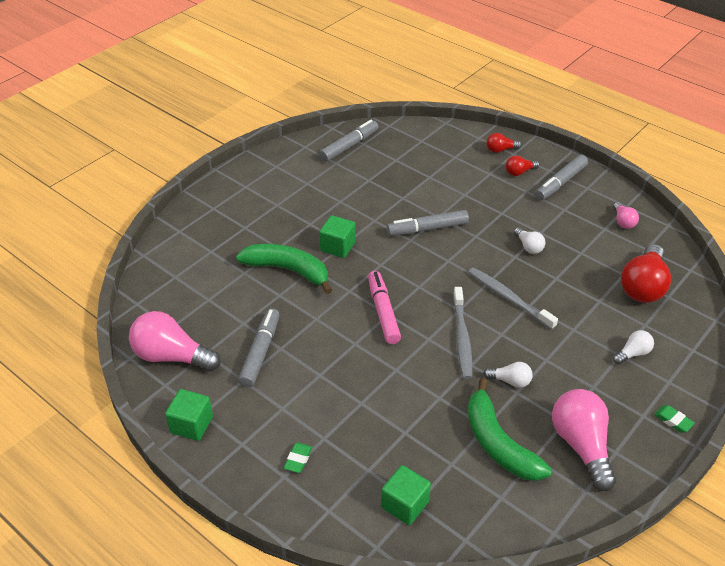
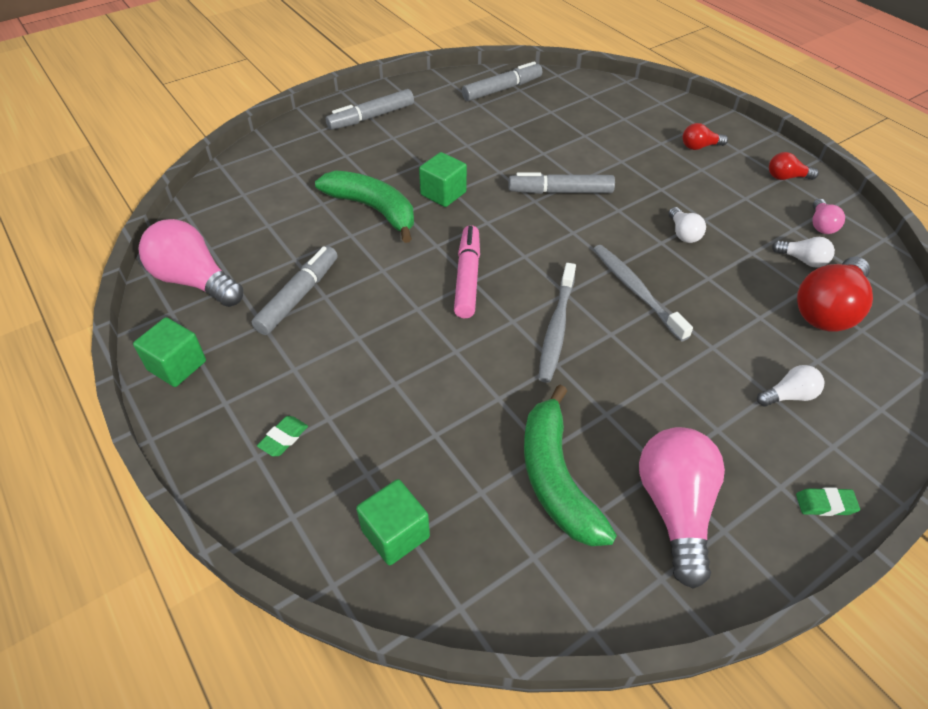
camera: 15 degrees right, 5 degrees up
(500, 150) = (683, 119): red light bulb -> red light bulb (786, 177)
(510, 381) = (602, 397): white light bulb -> white light bulb (802, 260)
(560, 183) = (749, 166): grey marker -> grey marker (371, 117)
(673, 421) = (825, 504): green eraser -> green eraser turned 60 degrees counterclockwise

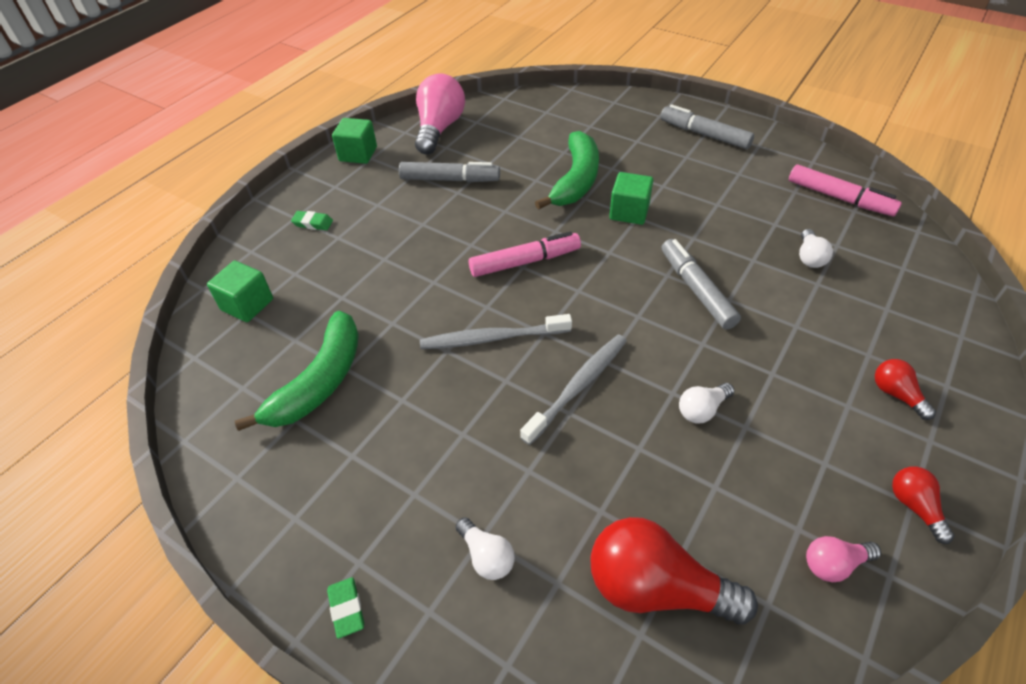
camera: 70 degrees right, 0 degrees up
(502, 89) = (839, 198): grey marker -> pink marker
(556, 478) = (320, 382): green banana -> green banana turned 150 degrees clockwise
(675, 509) = (309, 474): pink light bulb -> none
(802, 260) = (738, 547): white light bulb -> white light bulb (809, 257)

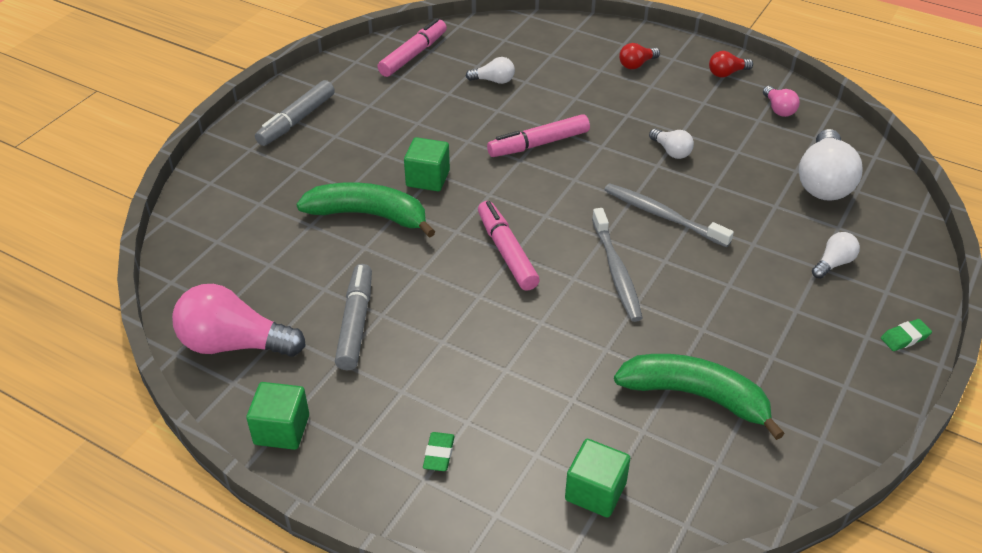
camera: 95 degrees left, 5 degrees down
(656, 588) = (824, 182): red light bulb -> white light bulb
(696, 289) = (538, 144): grey marker -> pink marker

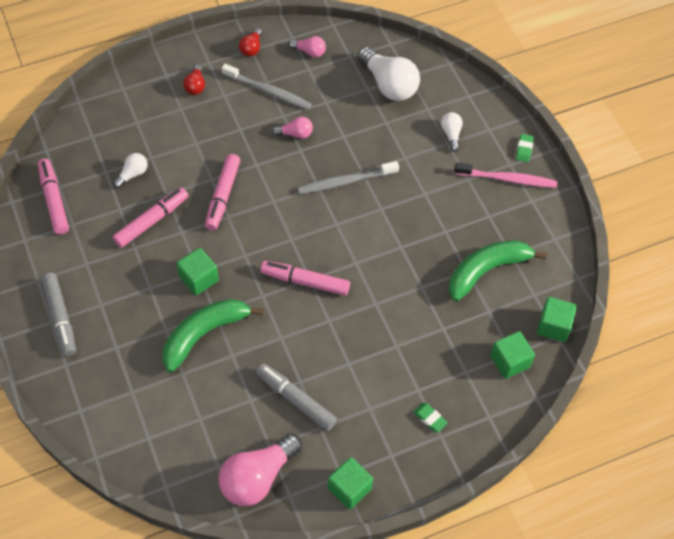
camera: 55 degrees left, 15 degrees up
(457, 117) = (152, 221): none -> pink marker
(616, 271) = (369, 238): grey toothbrush -> grey toothbrush (269, 91)
(671, 151) = (295, 134): white light bulb -> pink light bulb
(695, 511) = (553, 326): none -> green cube
(844, 345) = (507, 179): none -> pink toothbrush

